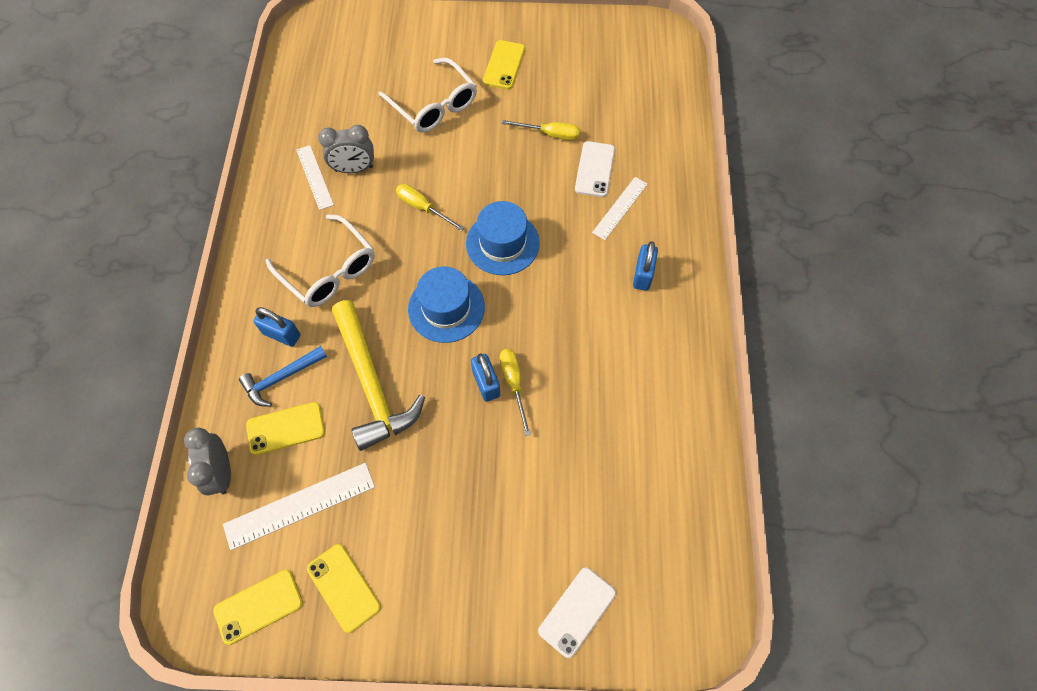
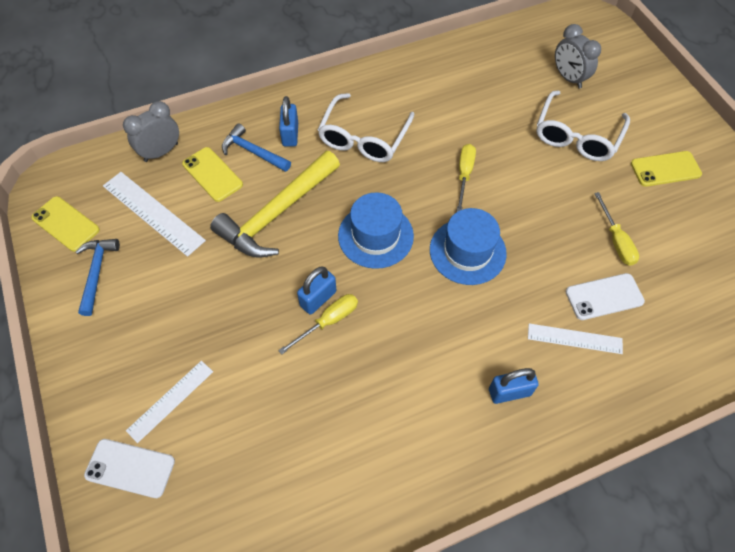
camera: 65 degrees right, 5 degrees down
(314, 177) = (444, 88): white ruler -> white ruler (170, 400)
(344, 587) = (97, 273): yellow phone -> blue hammer
(354, 169) = (469, 110): grey clock -> grey clock (568, 78)

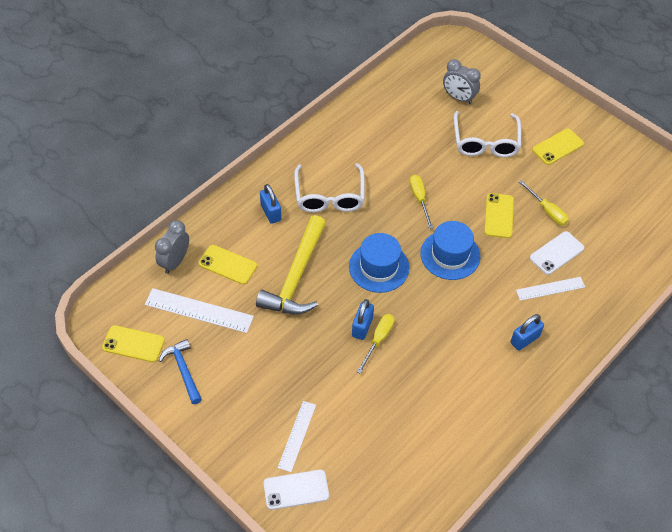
camera: 25 degrees left, 5 degrees down
(253, 152) = (249, 236): blue hammer -> none
(551, 226) = (499, 216): none -> yellow phone

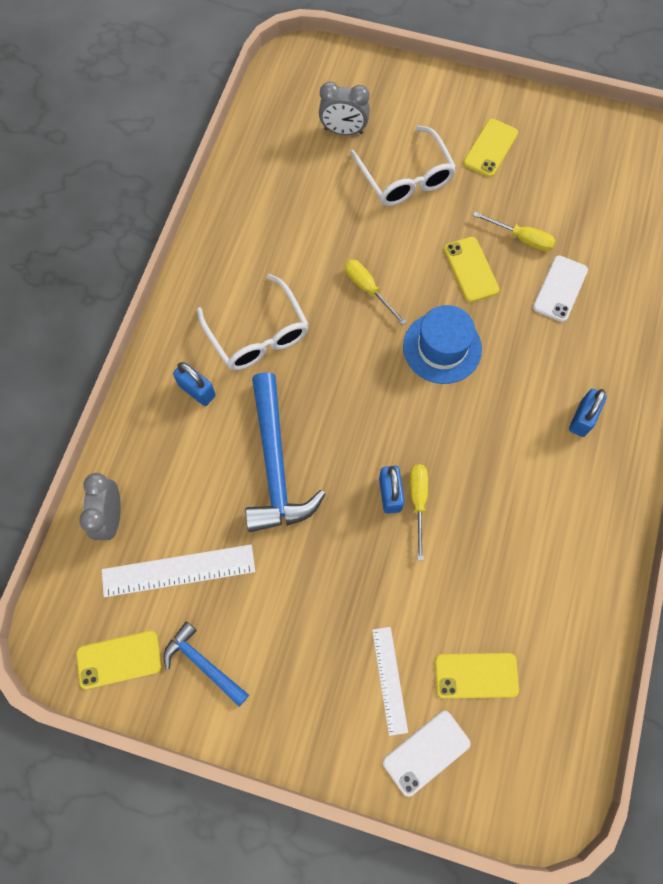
camera: 25 degrees left, 15 degrees up
(227, 265) = (181, 489): yellow phone -> yellow phone (476, 675)
(296, 276) = (275, 464): yellow hammer -> blue hammer
(379, 267) = (368, 404): blue hat -> none
(550, 288) = (576, 338): white ruler -> none

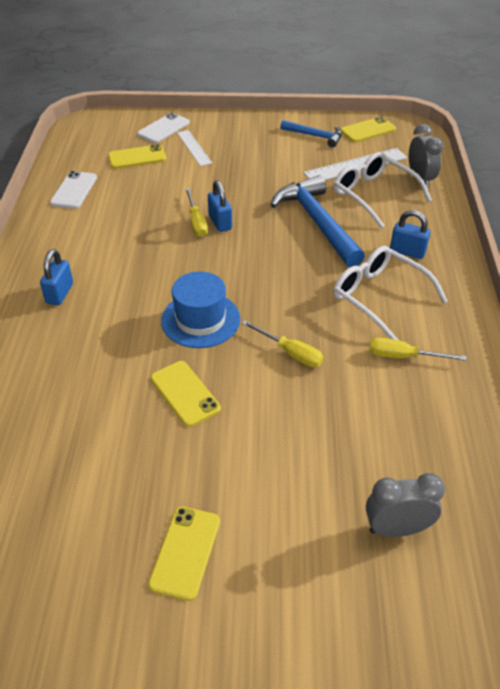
camera: 165 degrees right, 25 degrees down
(405, 177) = (291, 482): white glasses -> white glasses (374, 195)
(521, 238) = (130, 439): yellow screwdriver -> yellow screwdriver (403, 356)
(560, 289) = (81, 394): white phone -> white phone (74, 190)

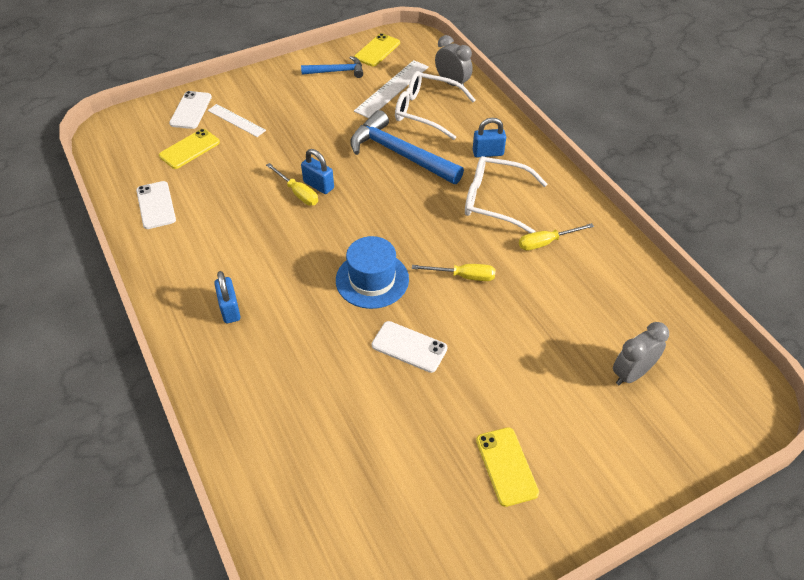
camera: 30 degrees left, 5 degrees up
(185, 393) = (409, 347): yellow phone -> white phone

